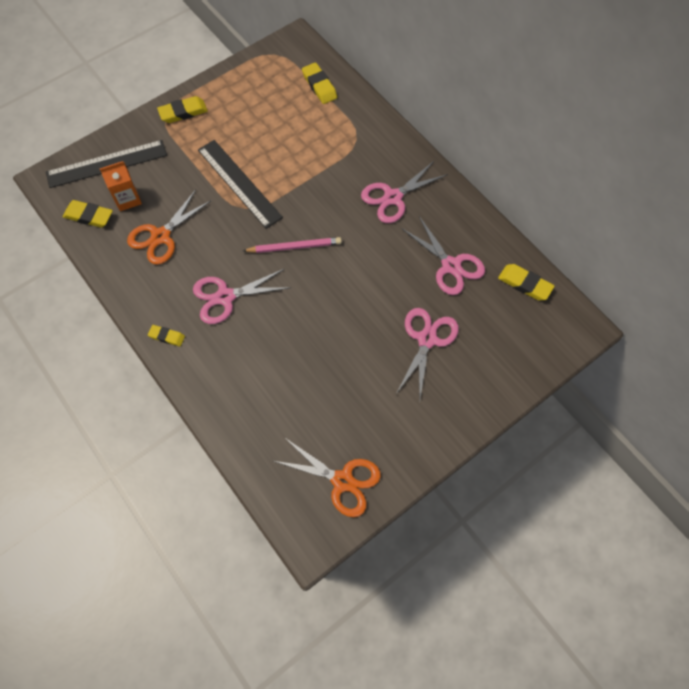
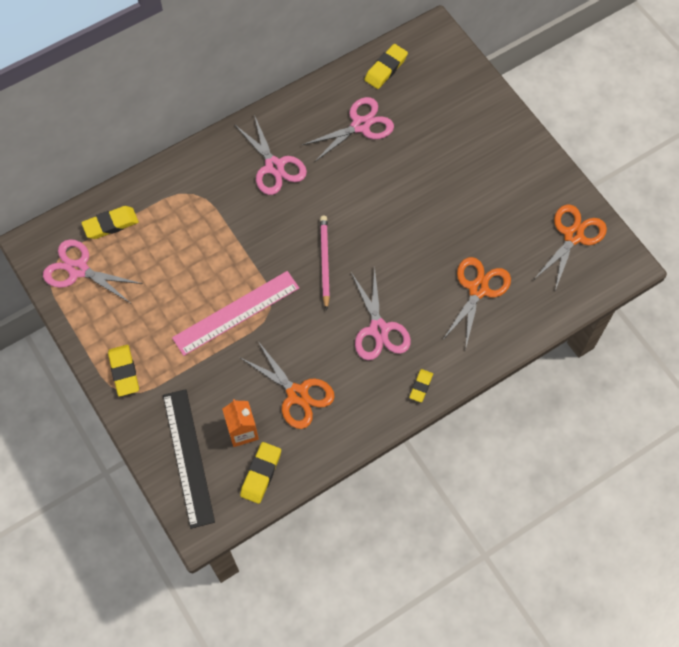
camera: 85 degrees left, 0 degrees up
(239, 183) = (236, 312): black ruler -> pink ruler
(272, 384) = (478, 289): none -> orange scissors
(427, 339) = (438, 154): pink scissors -> pink scissors (78, 269)

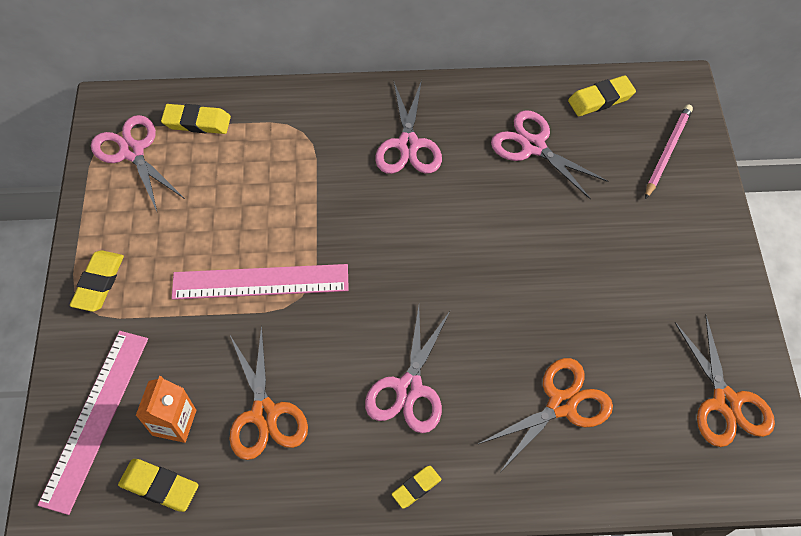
camera: 30 degrees right, 5 degrees down
(188, 457) = (96, 418): black ruler -> pink ruler
(261, 474) = (159, 486): yellow eraser -> yellow eraser turned 60 degrees clockwise
(324, 262) = (396, 276): pink pencil -> pink pencil (667, 151)
(360, 125) = (533, 146): pink scissors -> pink scissors turned 135 degrees counterclockwise
(573, 236) = (725, 402): orange scissors -> orange scissors turned 105 degrees clockwise

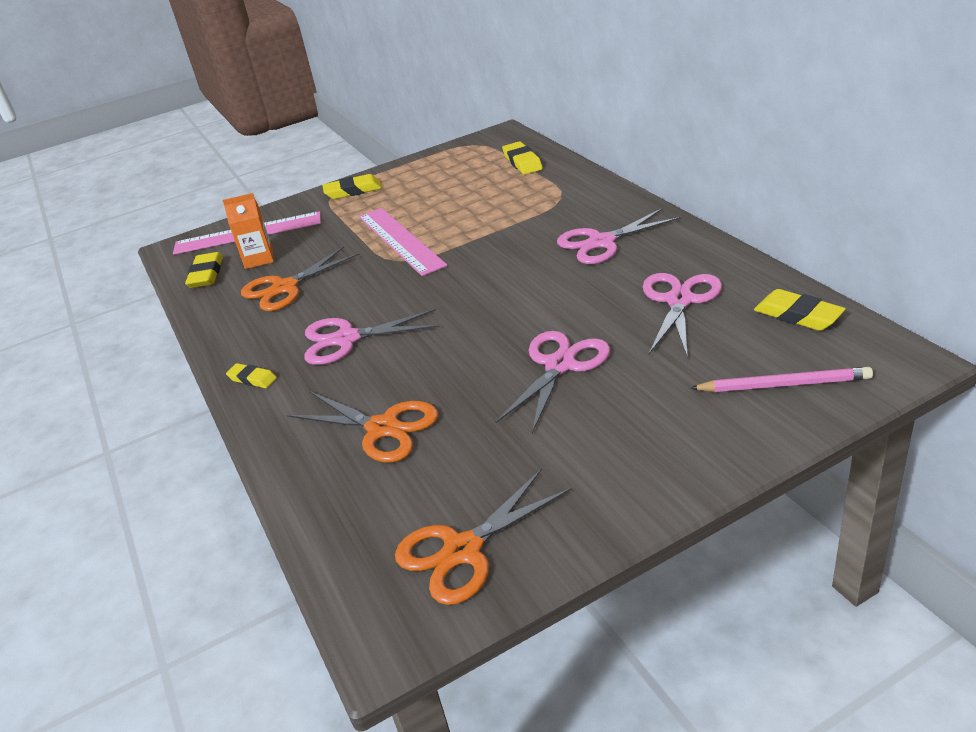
camera: 70 degrees right, 25 degrees down
(132, 151) = (472, 155): pink scissors -> pink scissors (560, 365)

